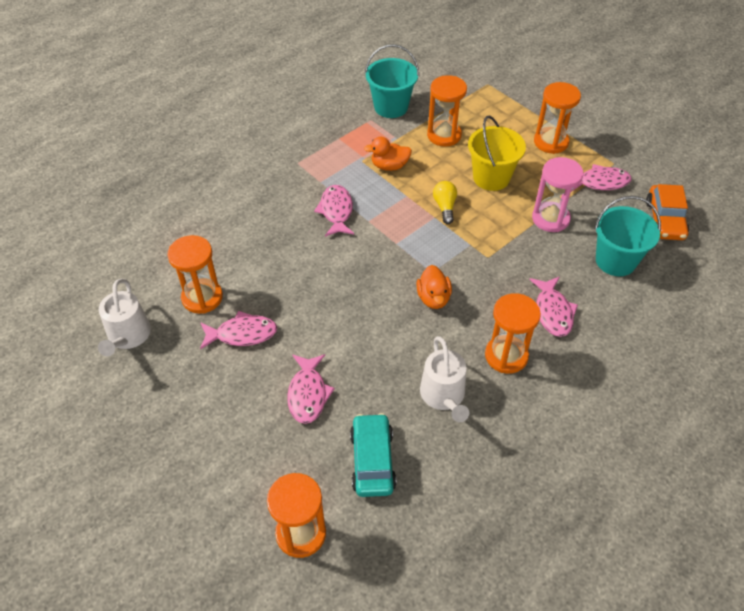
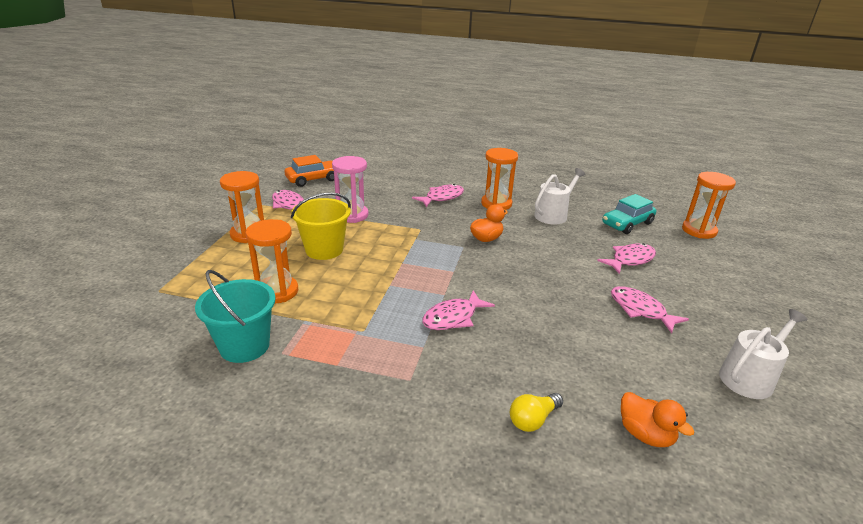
camera: 125 degrees left, 20 degrees down
(202, 297) = (649, 352): orange hourglass -> none
(389, 166) = (356, 309): orange duck -> orange duck (645, 434)
(445, 207) = (385, 261): yellow light bulb -> yellow light bulb (533, 420)
(615, 261) = (371, 187): turquoise bucket -> none

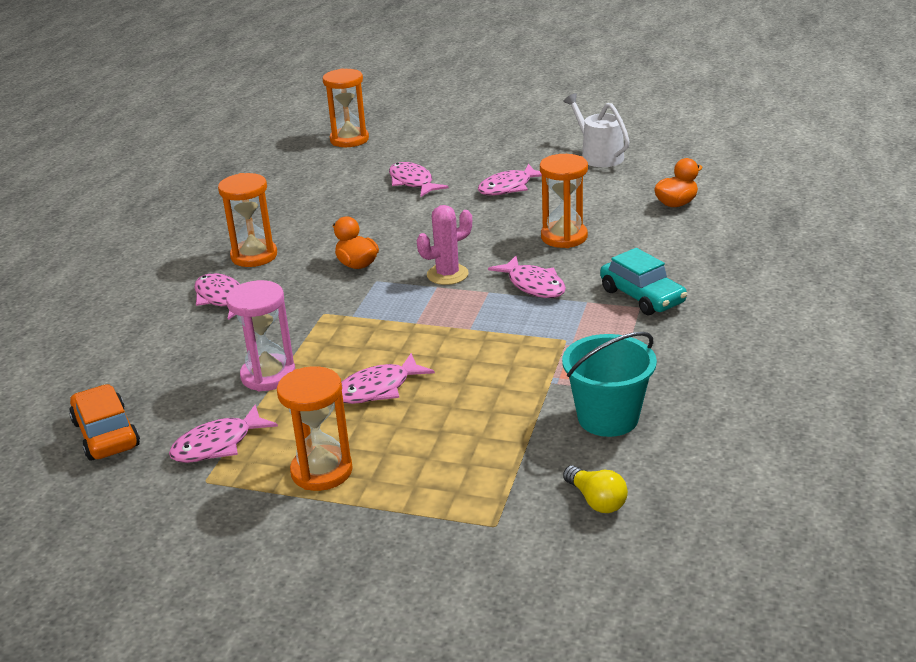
camera: 85 degrees left, 0 degrees up
(277, 291) = (490, 413): orange hourglass -> orange hourglass (564, 237)
(324, 249) = (378, 389): yellow bucket -> pink fish
(471, 276) = (447, 274): none -> pink cactus
(533, 420) = (674, 247): yellow light bulb -> yellow light bulb (596, 500)
(553, 215) = (296, 218): white watering can -> none
(627, 224) = (327, 175): turquoise car -> turquoise car (642, 296)

